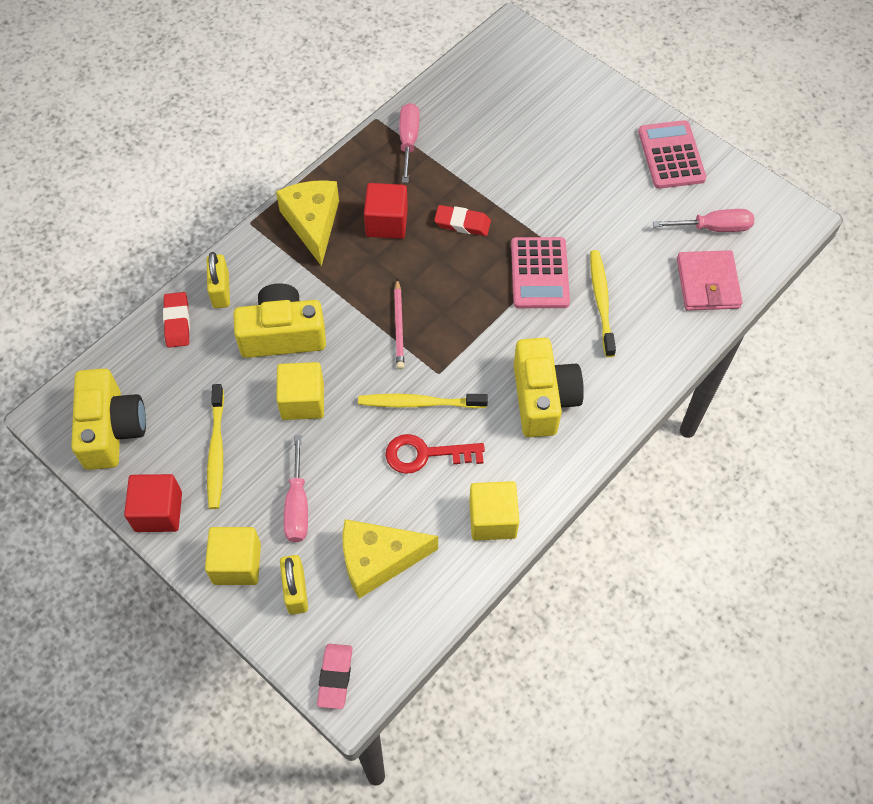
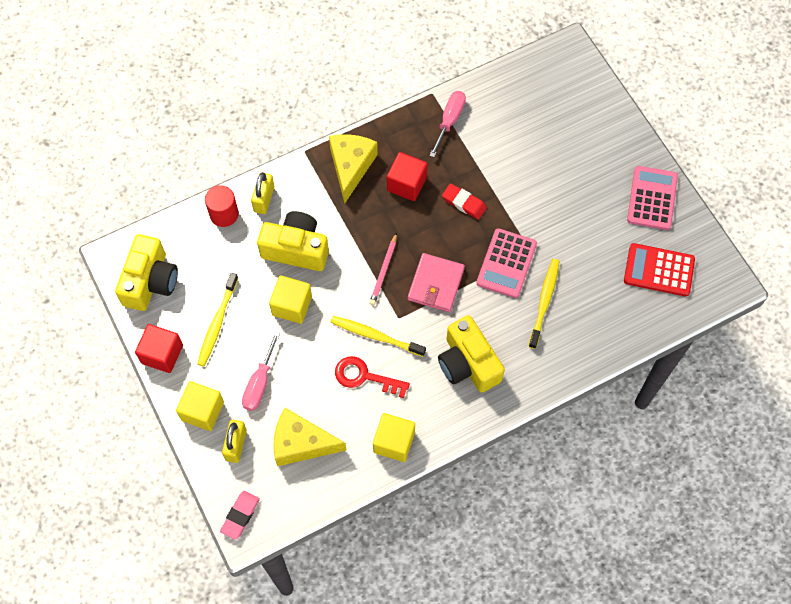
camera: 20 degrees right, 5 degrees up
(177, 322) = (224, 214): red eraser -> red cylinder
(543, 398) = (468, 363): yellow camera -> yellow camera turned 135 degrees clockwise
(707, 283) = (633, 314): pink wallet -> pink wallet (435, 284)
(713, 228) = (659, 270): pink screwdriver -> red calculator

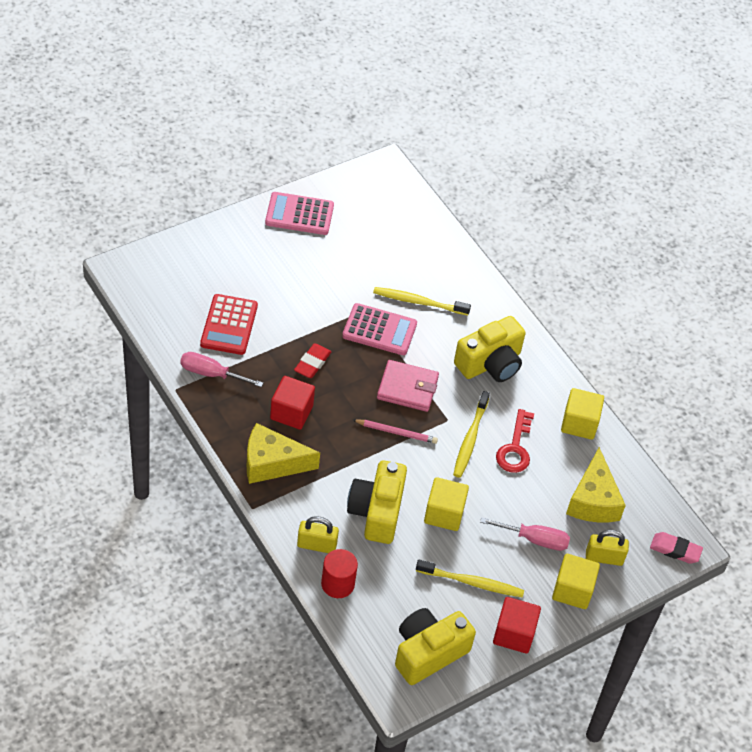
camera: 100 degrees left, 15 degrees down
(150, 281) = (428, 653): yellow camera -> yellow camera turned 45 degrees counterclockwise
(659, 270) = (377, 215): red calculator -> red calculator (229, 325)

